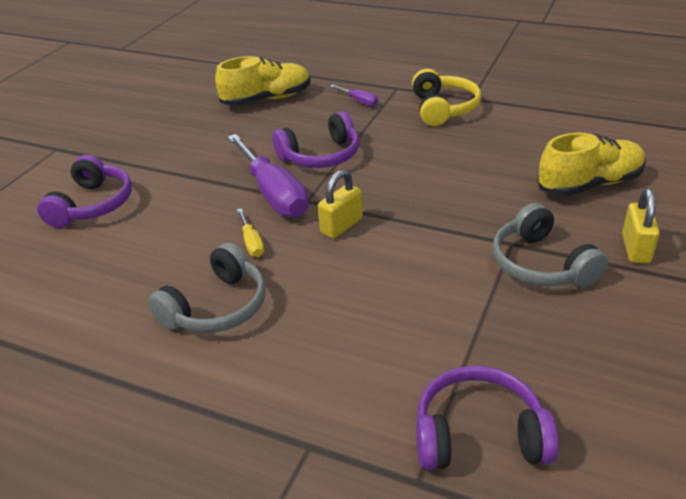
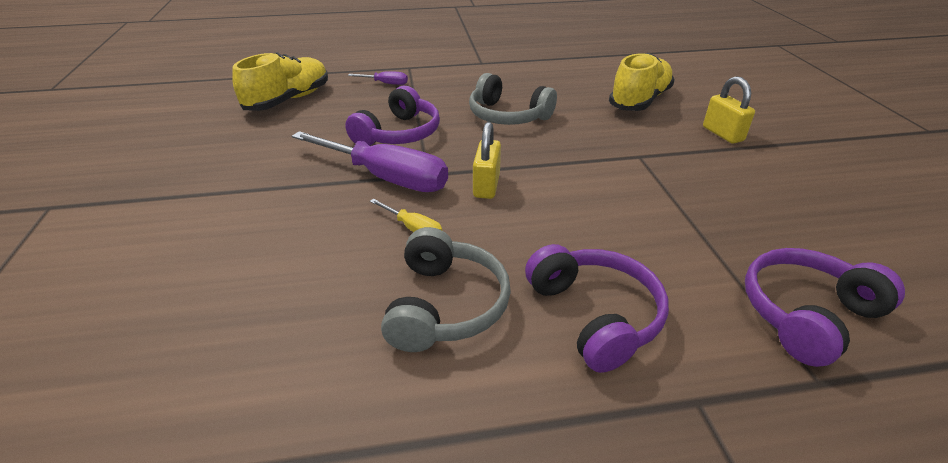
camera: 35 degrees left, 0 degrees up
(92, 205) = (167, 253): purple headphones -> purple headphones (594, 315)
(443, 109) = (467, 74): yellow headphones -> none
(541, 264) = (678, 164): grey headphones -> grey headphones (508, 116)

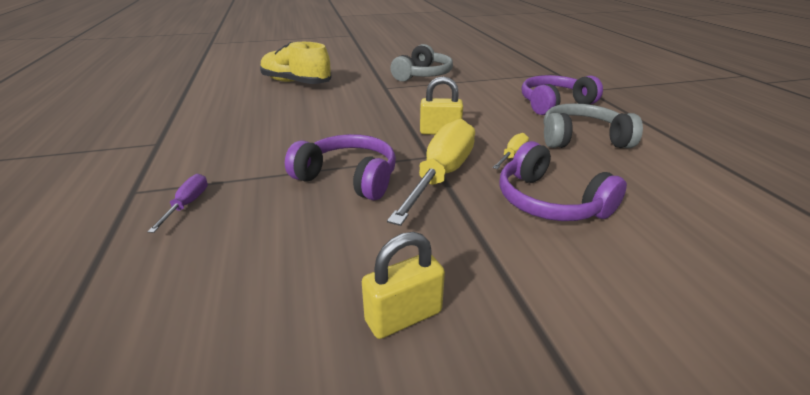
camera: 95 degrees left, 5 degrees down
(288, 100) = (209, 298): yellow shoe -> none
(387, 178) = (442, 174): purple screwdriver -> yellow screwdriver
(508, 116) = (313, 127): grey headphones -> grey headphones (422, 75)
(722, 134) = (354, 67): yellow padlock -> yellow padlock (403, 316)
(807, 315) = (519, 70): purple headphones -> purple headphones (549, 202)

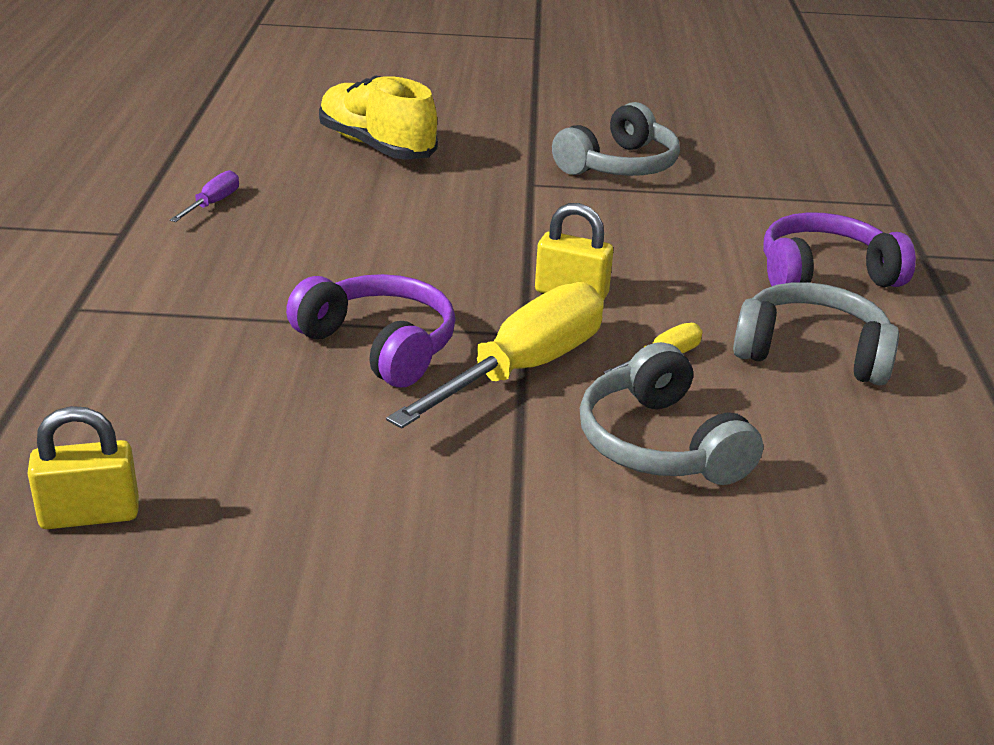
camera: 15 degrees right, 0 degrees up
(188, 204) = (144, 340): purple screwdriver -> purple screwdriver (213, 203)
(403, 316) = (357, 538): yellow padlock -> yellow padlock (90, 515)
(549, 202) = (660, 444): purple headphones -> grey headphones

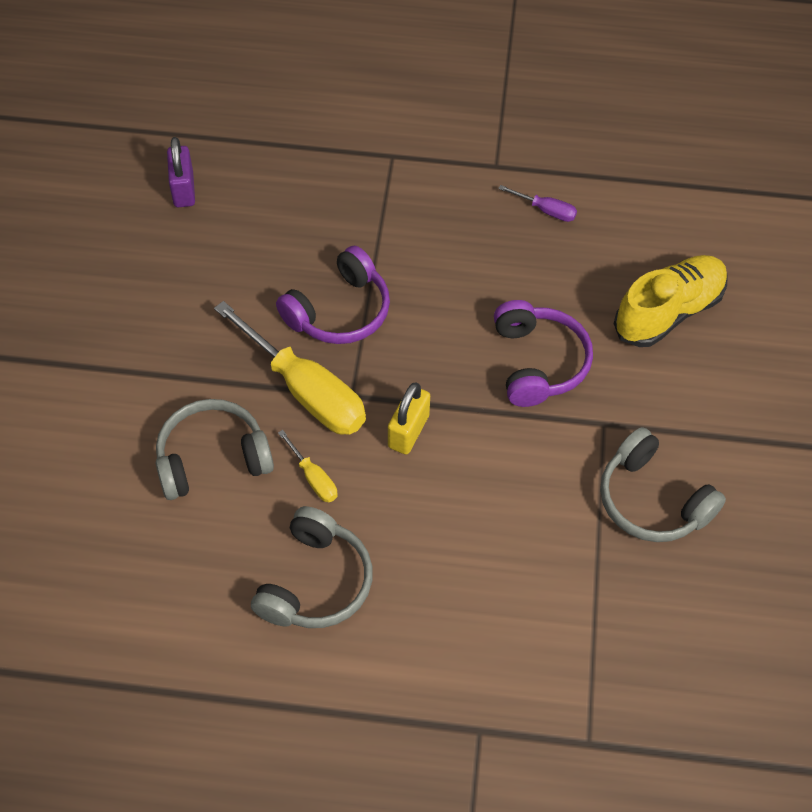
camera: 95 degrees right, 25 degrees up
(90, 515) = (183, 190): yellow padlock -> purple padlock
(825, 274) = (440, 629): purple headphones -> purple headphones (538, 363)

